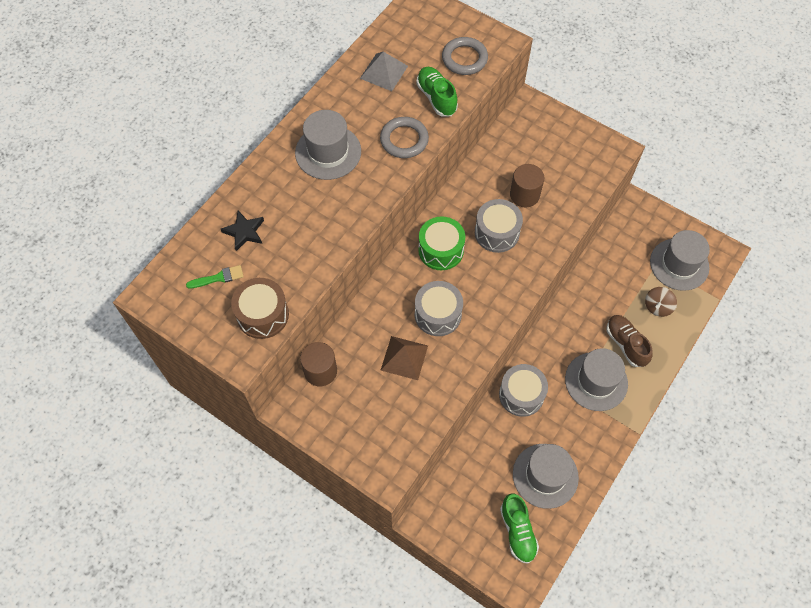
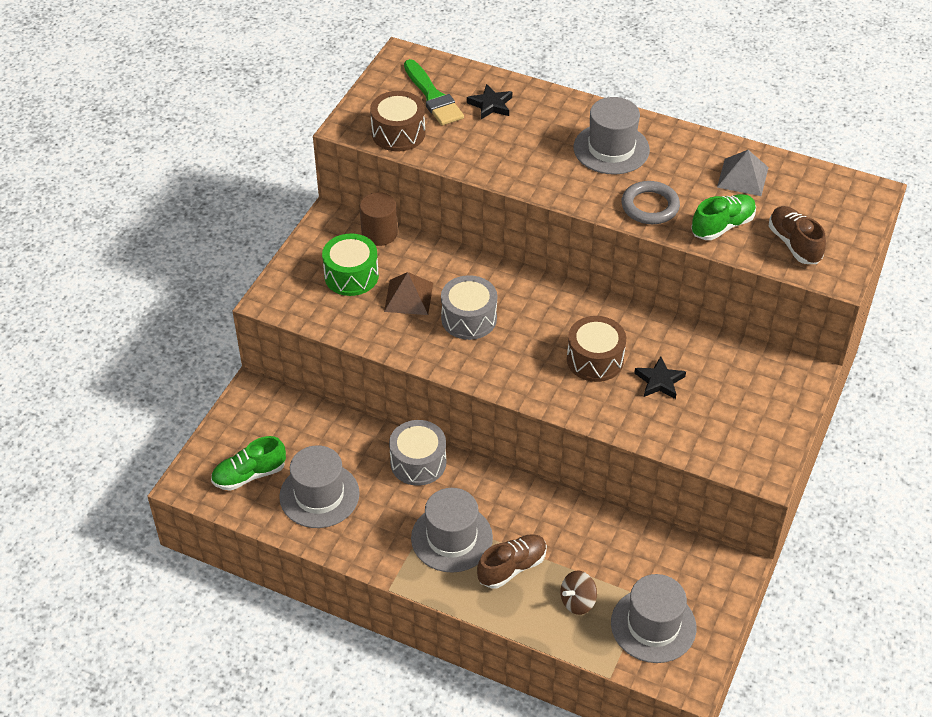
camera: 80 degrees right, 15 degrees down
(218, 278) = (433, 97): green brush -> green brush, size x1.78
(441, 250) = (555, 311): green drum -> green drum (351, 276)
(464, 59) = (794, 244): grey ring -> brown shoe
(497, 232) = (595, 360): grey drum -> brown drum
(524, 195) = (659, 381): brown cylinder -> black star
(657, 307) = (577, 601): brown spinning top -> brown spinning top turned 60 degrees counterclockwise

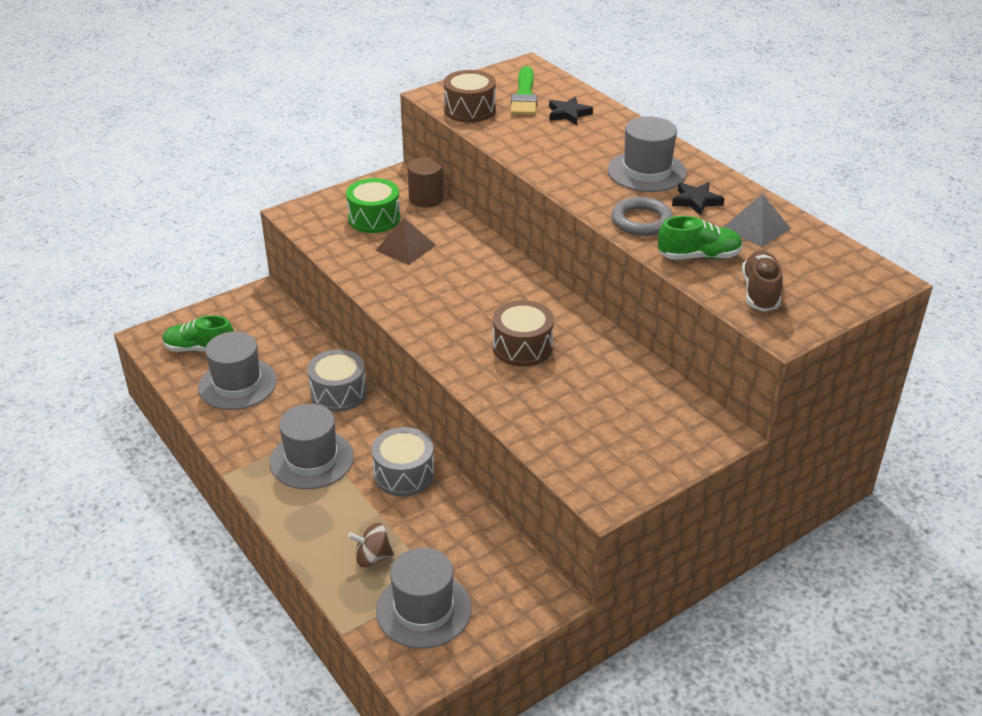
camera: 30 degrees right, 10 degrees down
(469, 318) = (440, 279): grey drum -> grey drum (404, 474)
(512, 567) = (340, 504): brown shoe -> none
(659, 381) = (567, 385): black star -> black star (696, 201)

